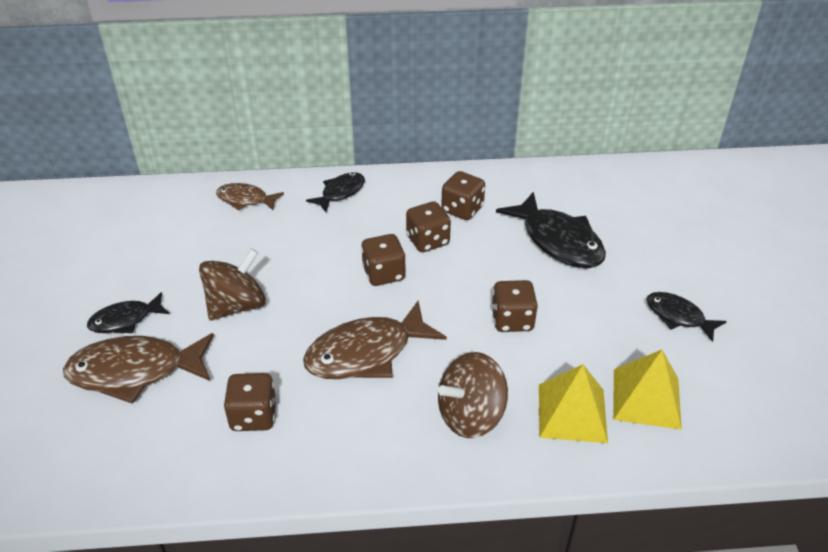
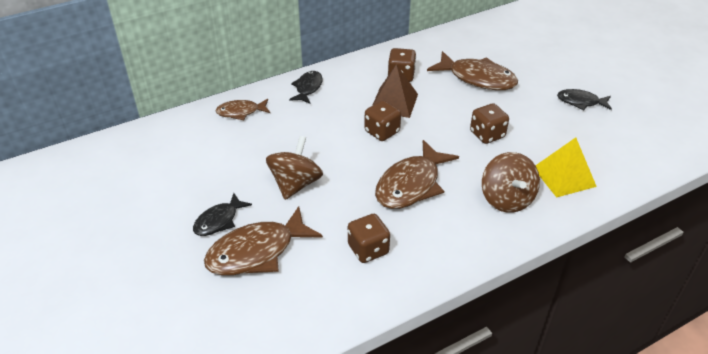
camera: 25 degrees left, 0 degrees up
(427, 241) = (394, 102): brown dice -> brown pyramid
(470, 415) = (506, 199): brown spinning top -> brown spinning top turned 45 degrees counterclockwise
(558, 241) = (477, 78): black fish -> brown fish
(646, 398) = (598, 154): yellow pyramid -> none

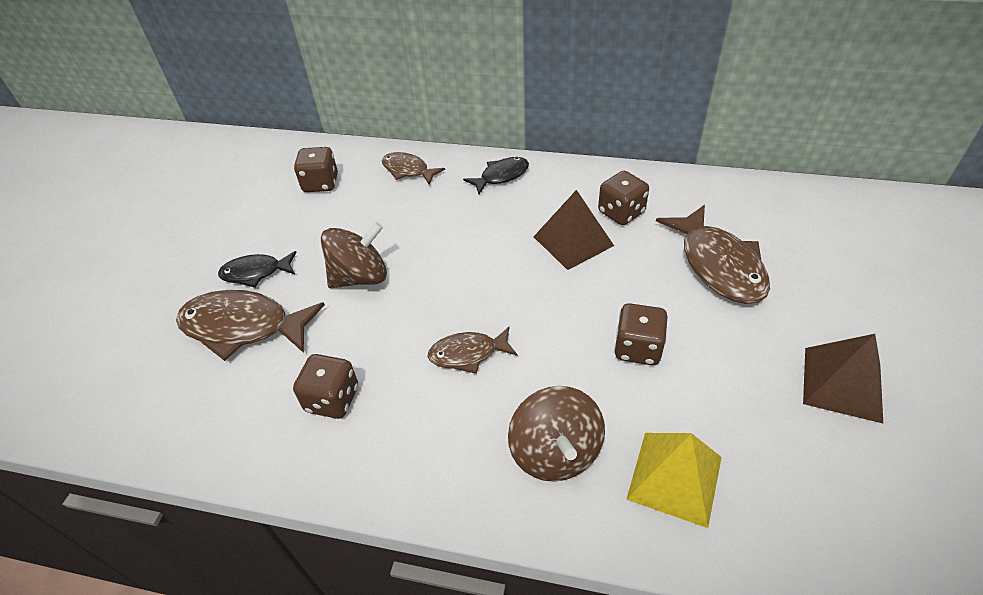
camera: 45 degrees right, 5 degrees up
(382, 132) = (515, 269): brown dice -> brown dice (321, 183)
(411, 184) = (468, 354): brown fish -> brown fish, size x0.57
(506, 199) = (555, 452): brown spinning top -> brown spinning top turned 45 degrees counterclockwise
(581, 102) = (842, 384): black fish -> brown pyramid

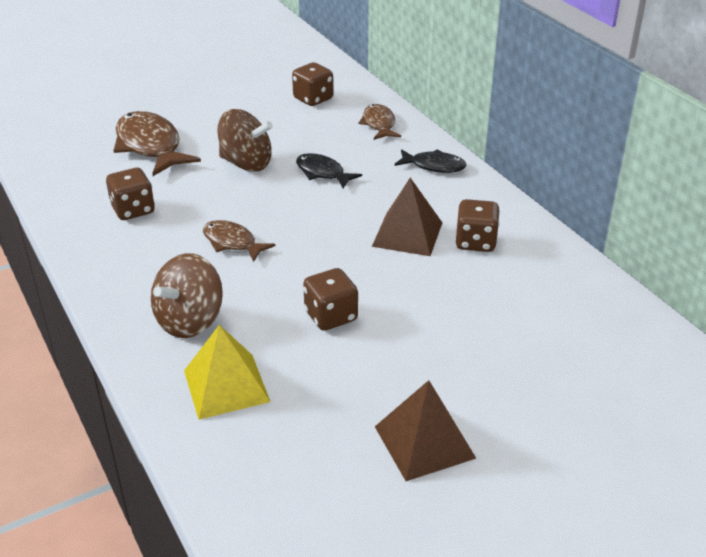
camera: 45 degrees right, 10 degrees down
(256, 273) = (199, 124): black fish -> black fish (322, 173)
(718, 265) = (482, 320): brown fish -> none

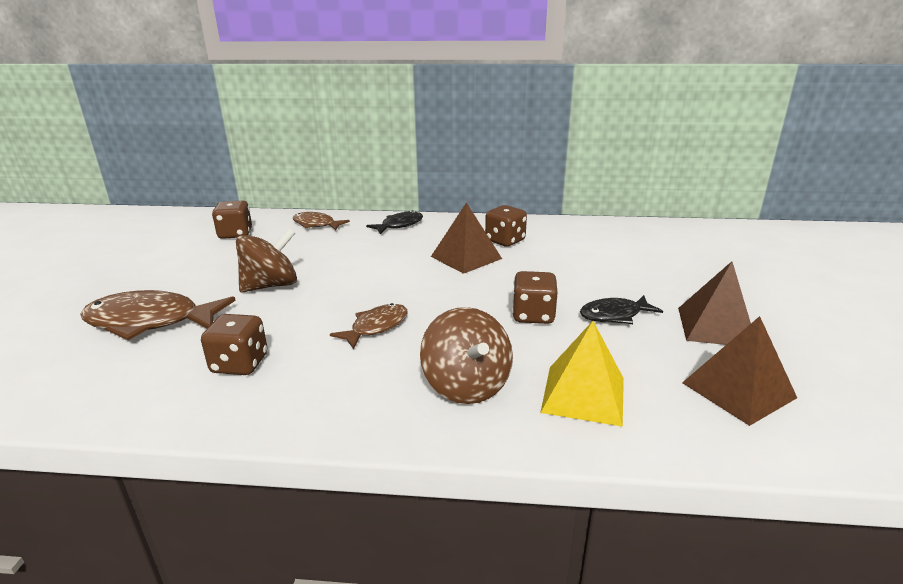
camera: 55 degrees left, 10 degrees down
(232, 242) = (376, 327): brown fish -> brown fish turned 150 degrees clockwise
(310, 479) = (738, 390): none -> brown pyramid
(322, 173) = (341, 261): black fish -> black fish (614, 315)

